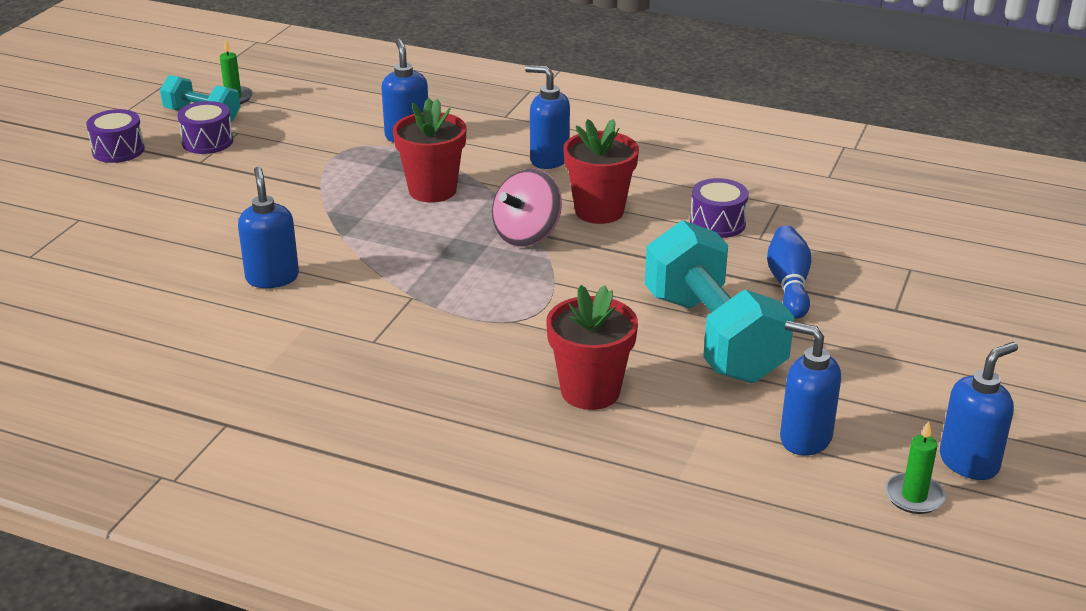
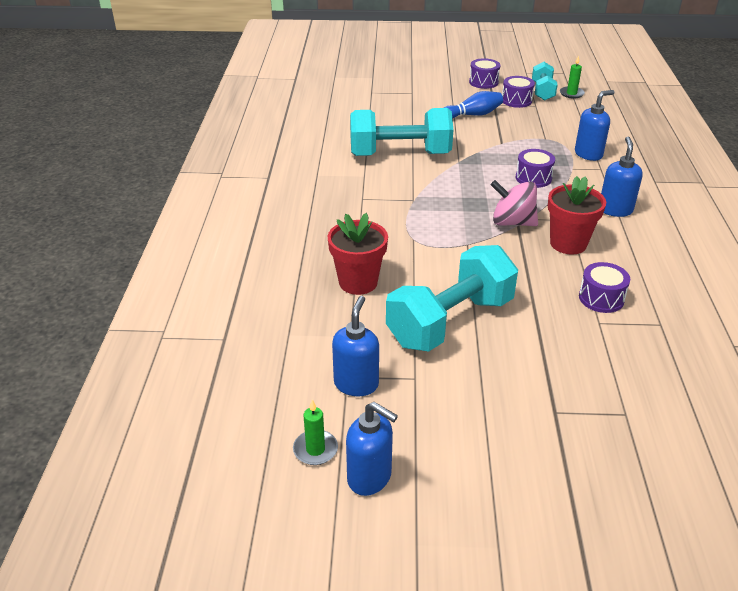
camera: 70 degrees right, 5 degrees up
(272, 278) = (400, 154): blue soap dispenser -> turquoise dumbbell
(432, 190) = (533, 178): red flower pot -> purple drum
(789, 285) = (545, 347): blue bowling pin -> blue bowling pin (472, 115)

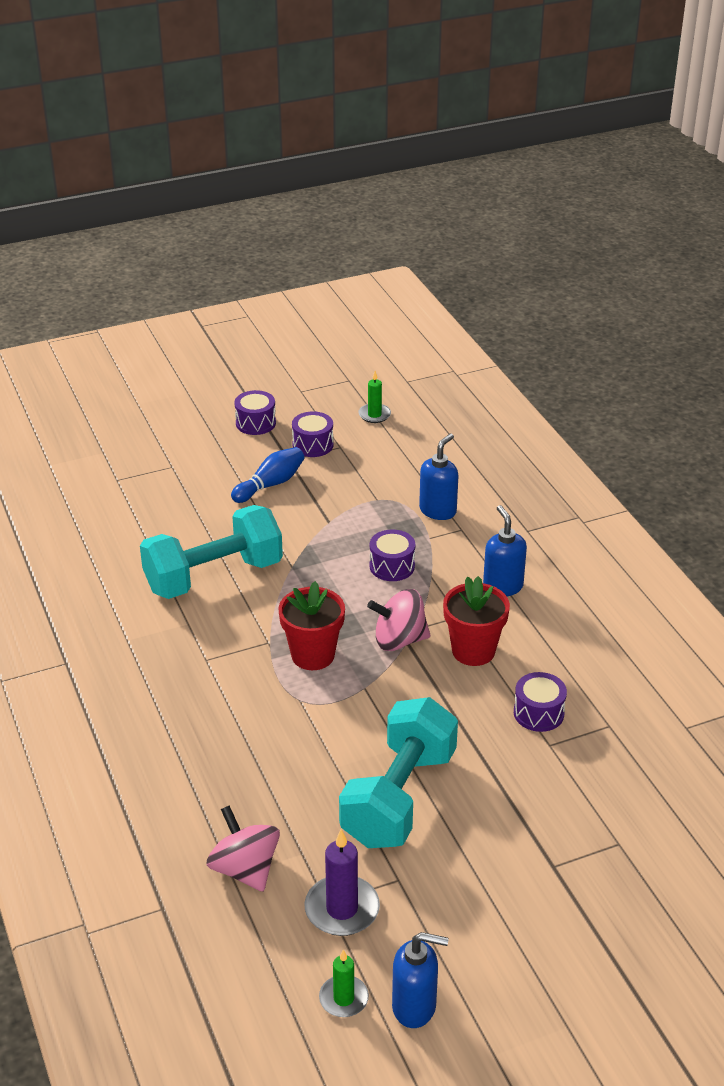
camera: 25 degrees left, 0 degrees up
(301, 333) = (245, 869): none -> pink spinning top
(356, 384) = (342, 909): blue soap dispenser -> purple candle
(358, 282) = (270, 781): red flower pot -> red flower pot (313, 655)
(542, 91) = (337, 420): turquoise dumbbell -> none

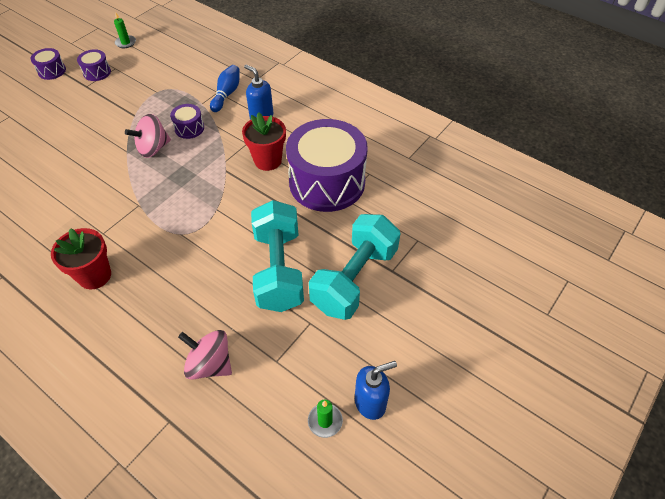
camera: 30 degrees left, 15 degrees up
(214, 576) = (77, 176): turquoise dumbbell -> turquoise dumbbell (354, 279)
(270, 484) = (83, 105): blue bowling pin -> blue bowling pin (227, 94)
(313, 655) = (172, 202): red flower pot -> red flower pot (94, 275)
(342, 909) = (288, 360): purple candle -> none
(399, 640) = (220, 171): pink spinning top -> pink spinning top (153, 148)
(438, 510) = (197, 86): blue soap dispenser -> none
(538, 713) = (327, 182): purple drum -> purple drum, size x2.39

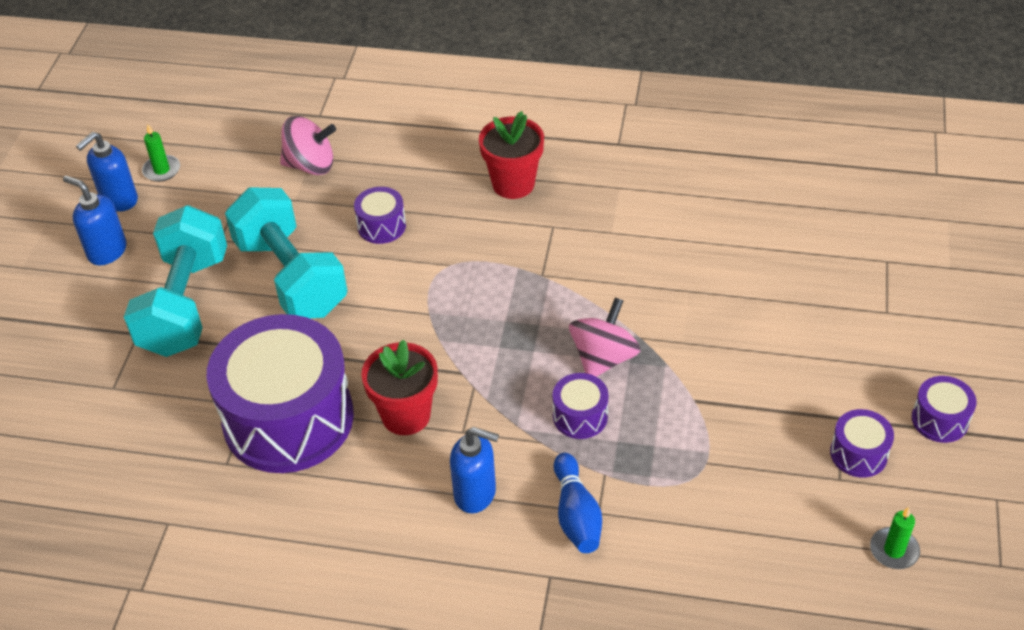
camera: 155 degrees right, 5 degrees down
(199, 282) = (381, 226): none -> purple drum
(394, 351) = (107, 251): none -> blue soap dispenser

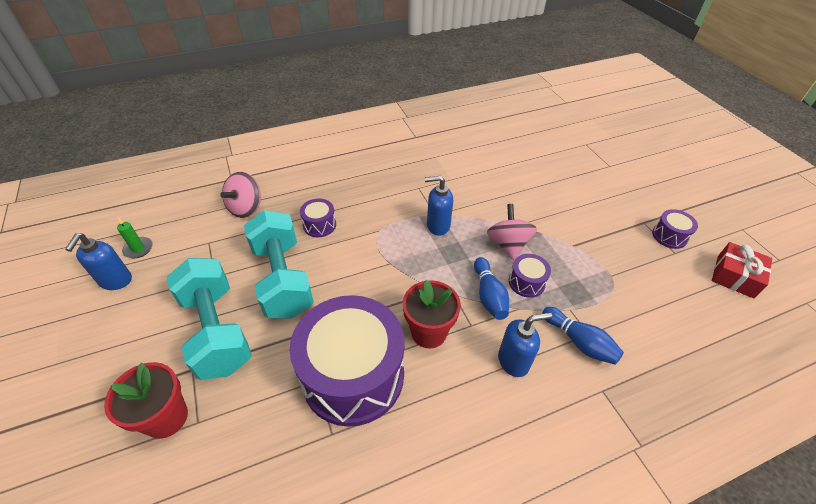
camera: 35 degrees left, 0 degrees up
(107, 251) = (127, 320): blue soap dispenser -> blue soap dispenser (438, 226)
(291, 276) = (283, 279): turquoise dumbbell -> turquoise dumbbell turned 45 degrees clockwise
(310, 165) = (246, 208): pink spinning top -> pink spinning top turned 150 degrees clockwise
(513, 184) = (378, 174): red flower pot -> red flower pot (166, 418)
(516, 409) = (489, 295): none -> blue bowling pin
(894, 550) = (735, 276): green candle -> red gift
(939, 420) = (682, 204): purple drum -> none

